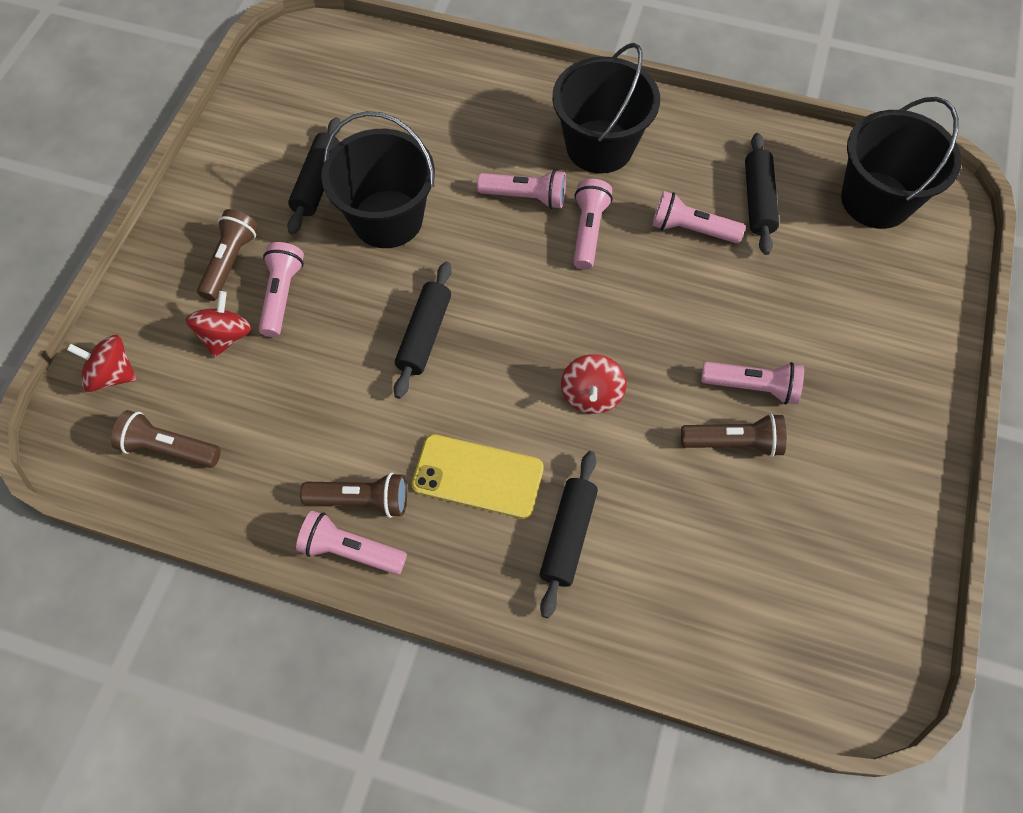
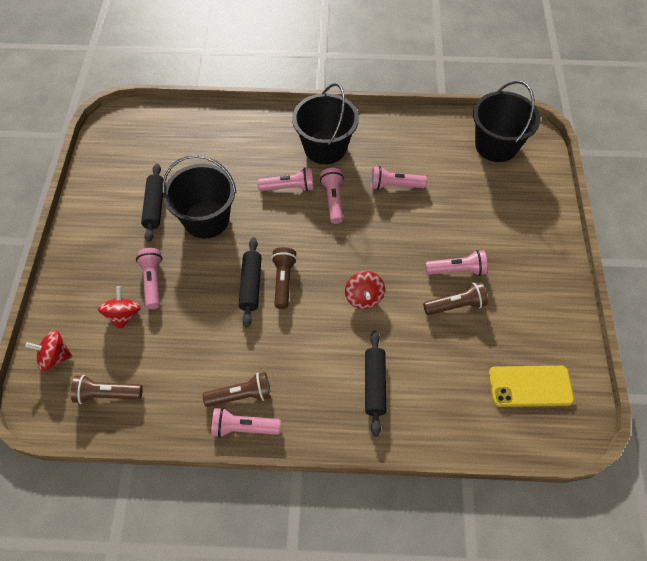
camera: 15 degrees left, 5 degrees down
(231, 262) = (112, 268): brown flashlight -> brown flashlight (283, 281)
(478, 476) = (309, 363): yellow phone -> yellow phone (530, 386)
(758, 200) = (428, 160): black rolling pin -> none

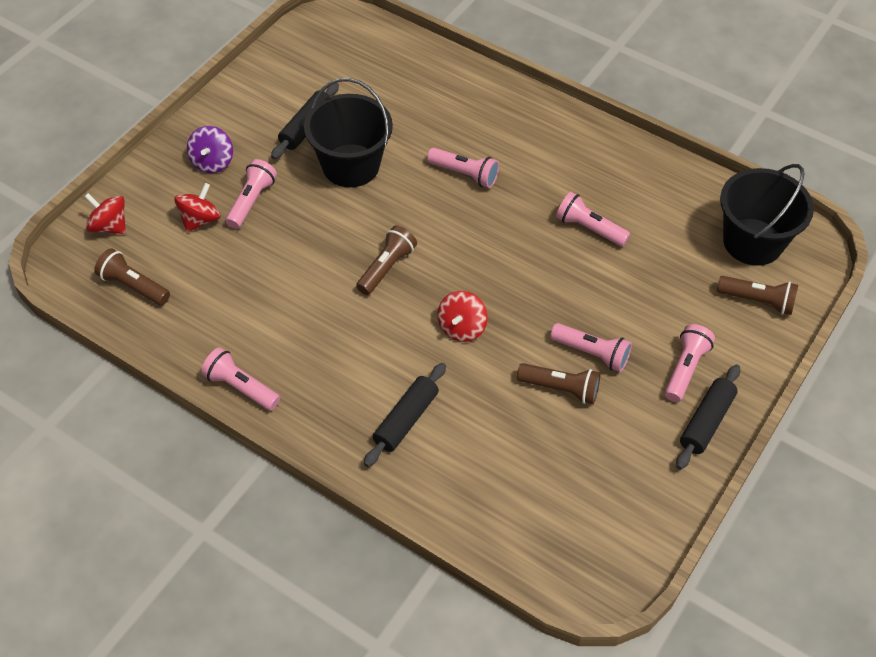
camera: 30 degrees right, 5 degrees down
(102, 266) = (212, 162): none -> purple spinning top
(241, 395) = (261, 356): brown flashlight -> brown flashlight (758, 301)
(251, 285) = (349, 254): black rolling pin -> black rolling pin (706, 422)
(325, 148) = (538, 150): black bucket -> none
(333, 200) = (505, 210): pink flashlight -> pink flashlight (685, 369)
(530, 386) = (580, 515): yellow phone -> none

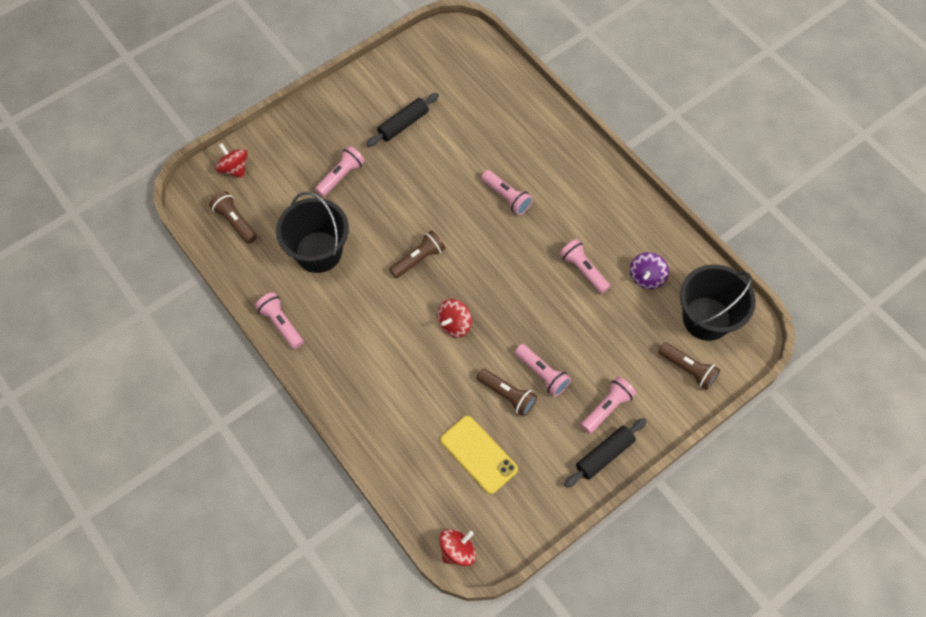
camera: 20 degrees right, 10 degrees up
(200, 220) = (299, 181): red spinning top -> red spinning top (457, 550)
(212, 162) = (324, 135): purple spinning top -> purple spinning top (646, 277)
(350, 166) = (424, 166): black bucket -> black bucket (318, 252)
(406, 420) = (386, 385): black rolling pin -> none
(555, 466) = (478, 454): none -> yellow phone

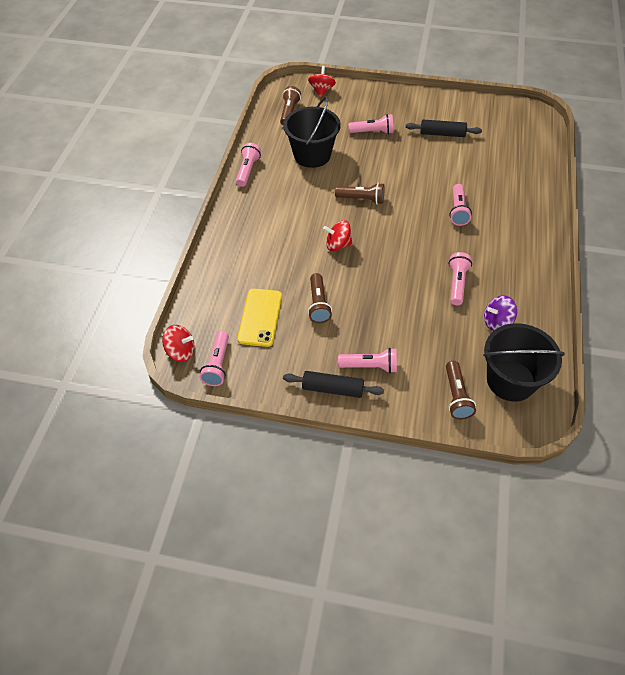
camera: 50 degrees right, 10 degrees down
(542, 374) = (354, 312): pink flashlight -> pink flashlight (217, 364)

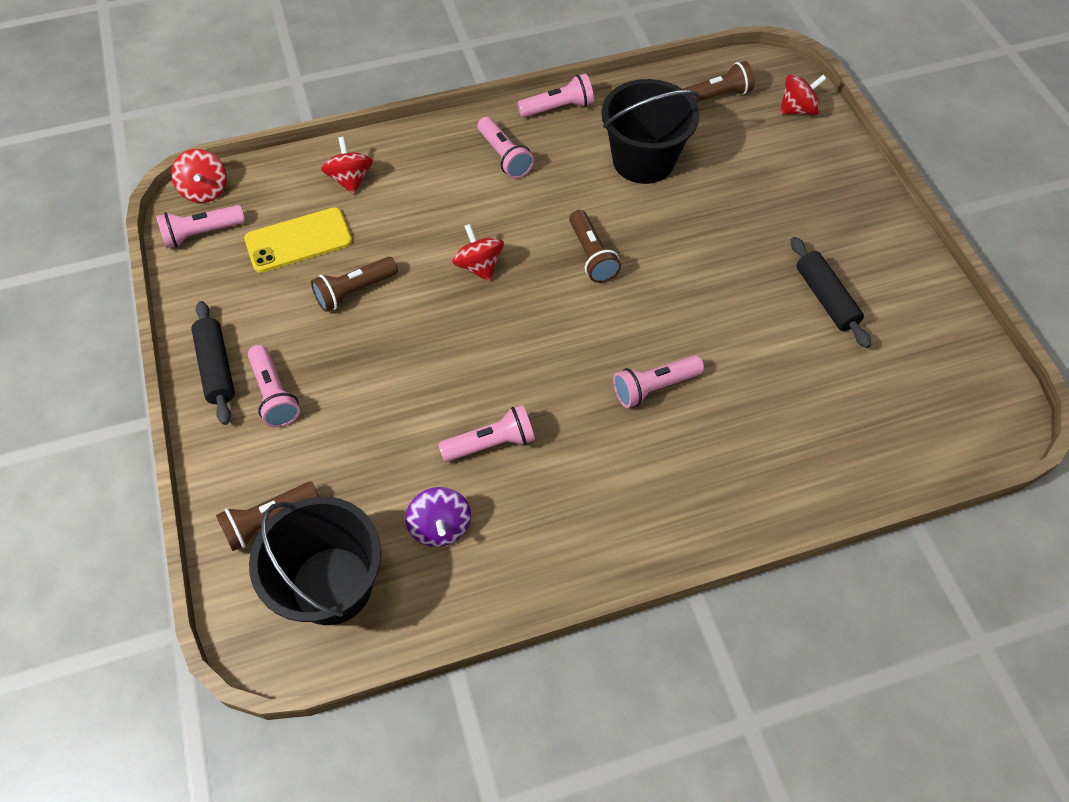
camera: 60 degrees right, 5 degrees up
(230, 277) = (350, 179): none -> red spinning top
(373, 132) = (753, 208): pink flashlight -> pink flashlight (504, 157)
(497, 322) = (440, 526): purple spinning top -> purple spinning top turned 150 degrees counterclockwise

